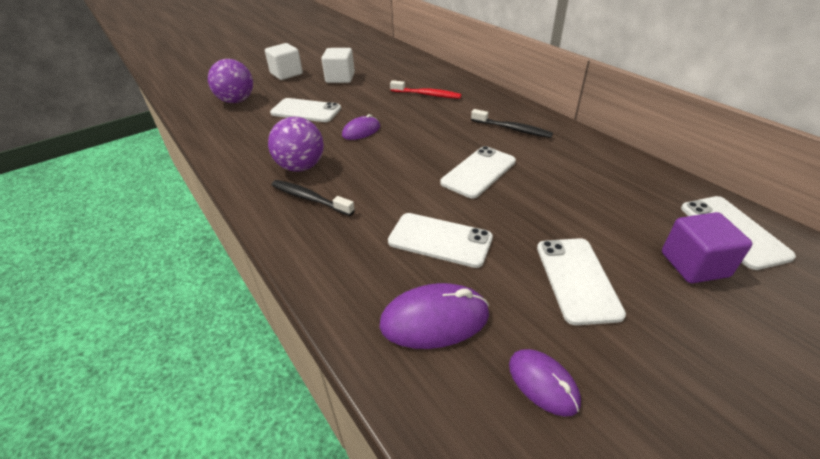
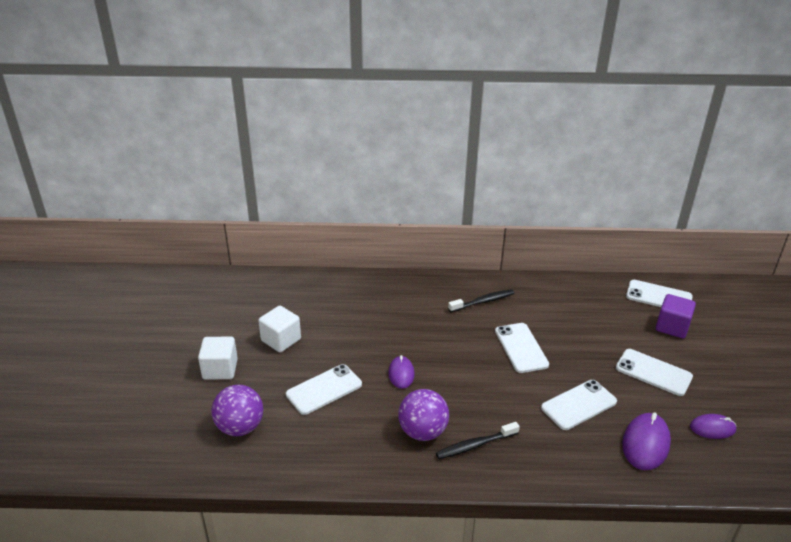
camera: 55 degrees left, 5 degrees down
(427, 95) = (381, 309): red toothbrush -> none

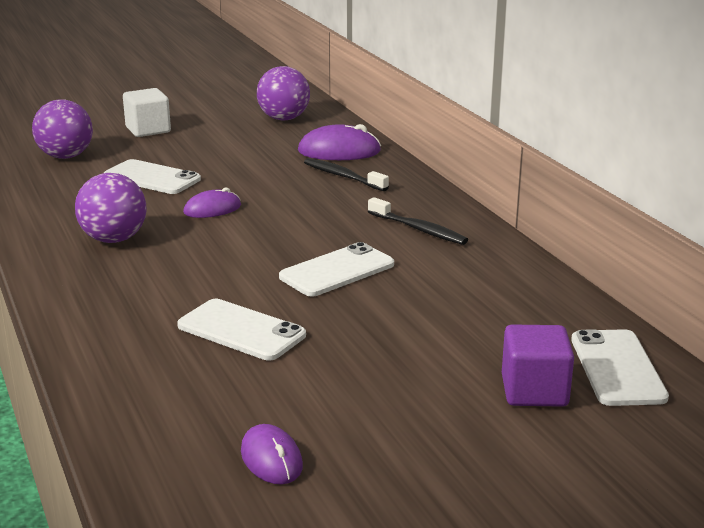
camera: 65 degrees right, 10 degrees down
(258, 298) = (284, 118): none -> purple ball
(281, 340) = (220, 143): white cube -> none
(475, 445) = (108, 272): black toothbrush -> black toothbrush (343, 176)
(645, 444) = (189, 396): purple mouse -> purple mouse (339, 151)
(653, 372) = (378, 385): white phone -> none

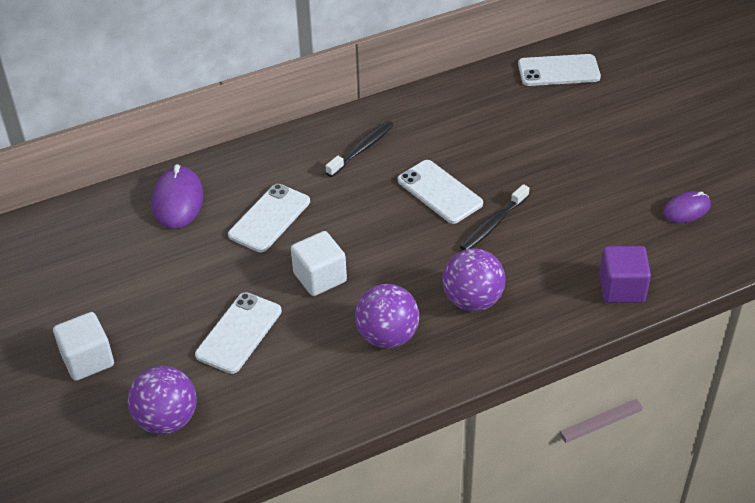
camera: 90 degrees left, 20 degrees up
(212, 209) = (320, 277): purple mouse -> white cube
(241, 330) = (539, 236): white phone -> white phone (269, 218)
(284, 118) = (70, 247): purple ball -> purple ball (472, 300)
(343, 176) = (244, 196): black toothbrush -> black toothbrush (493, 224)
(534, 391) = (591, 104): purple cube -> purple cube (622, 288)

